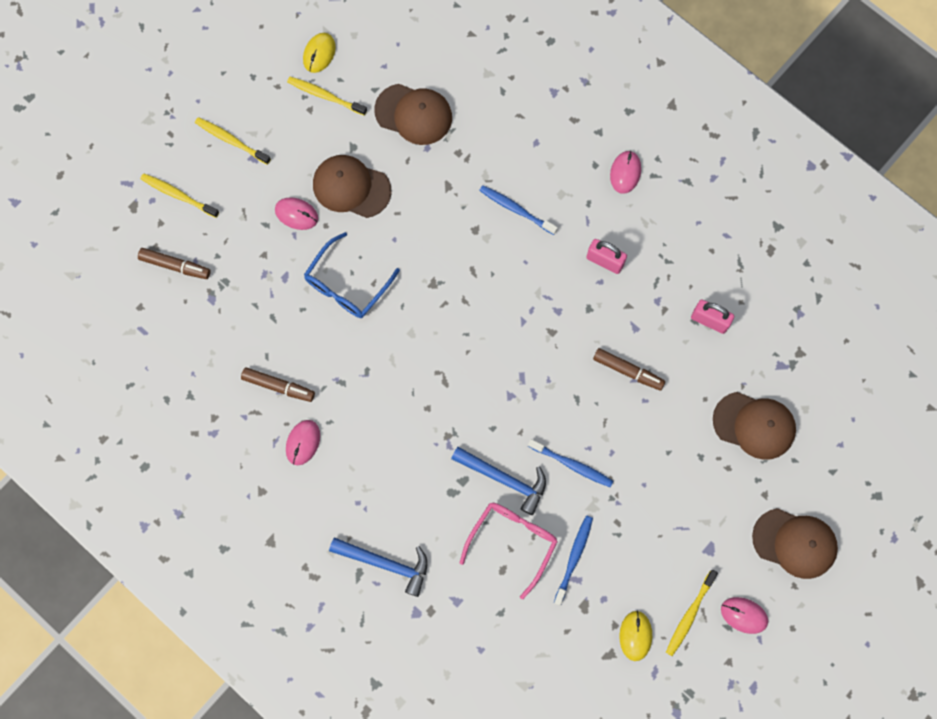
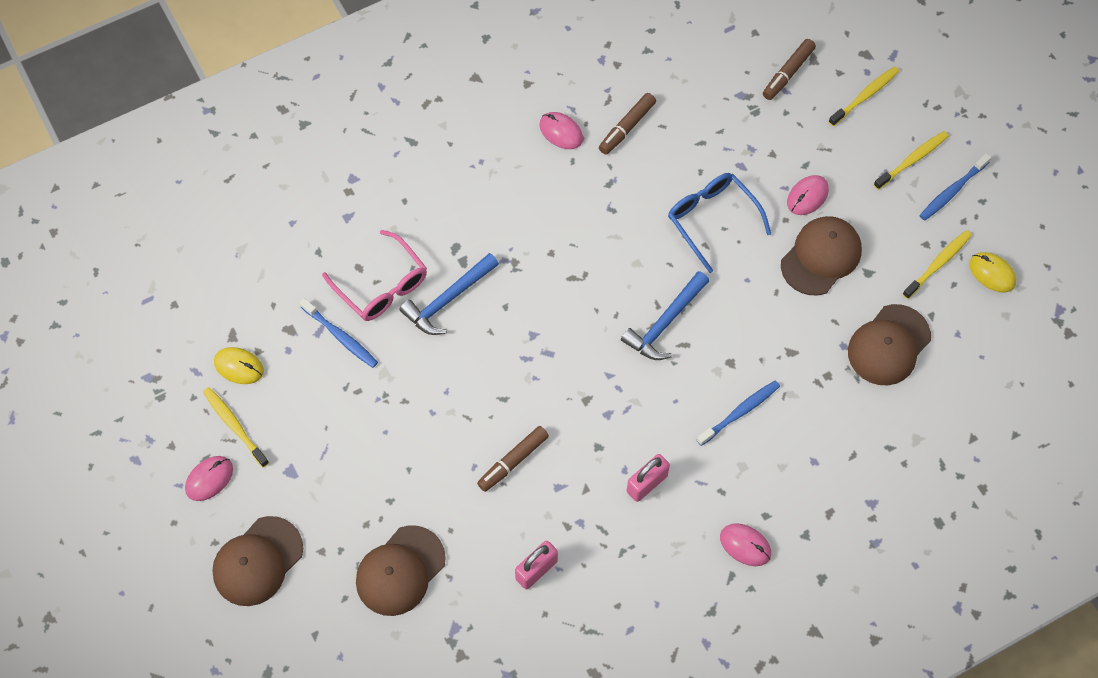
camera: 110 degrees right, 10 degrees down
(385, 563) = (411, 167): blue hammer -> blue hammer (665, 323)
(572, 465) = (435, 369): blue toothbrush -> blue toothbrush (952, 191)

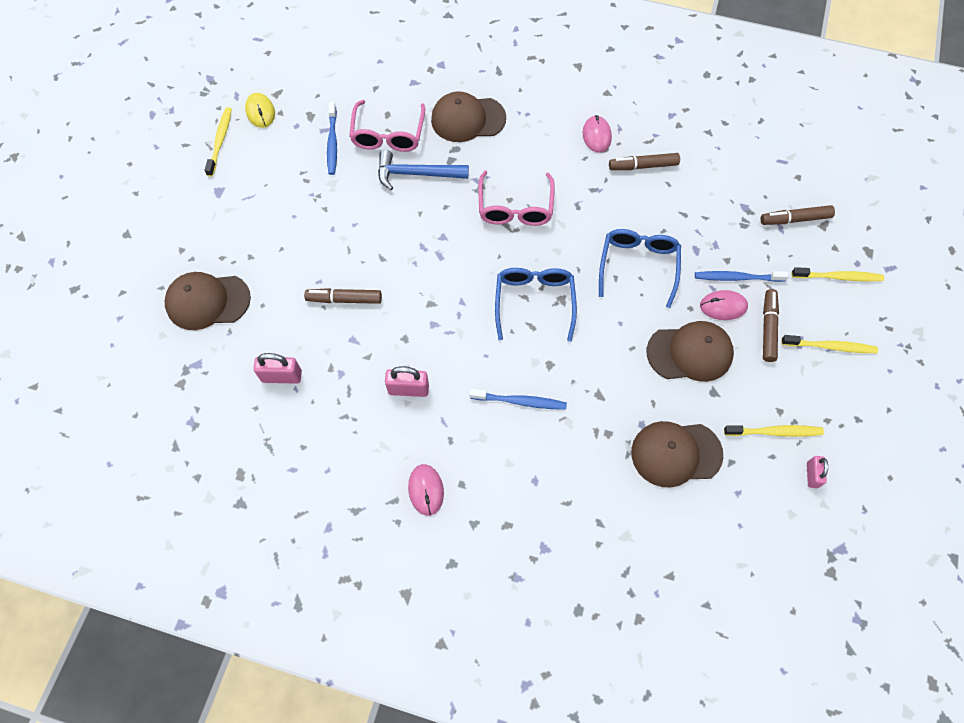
camera: 45 degrees right, 0 degrees up
(209, 479) = (174, 157): pink mouse -> none
(257, 561) = (143, 223): brown cap -> brown cap (468, 119)
(563, 256) = (515, 207): none -> pink glasses
(665, 323) = (534, 302): blue hammer -> blue glasses
(856, 185) = (768, 328): none -> brown marker
(952, 191) = (840, 392): blue toothbrush -> blue toothbrush (737, 278)
(992, 273) = (812, 475): yellow mouse -> pink padlock

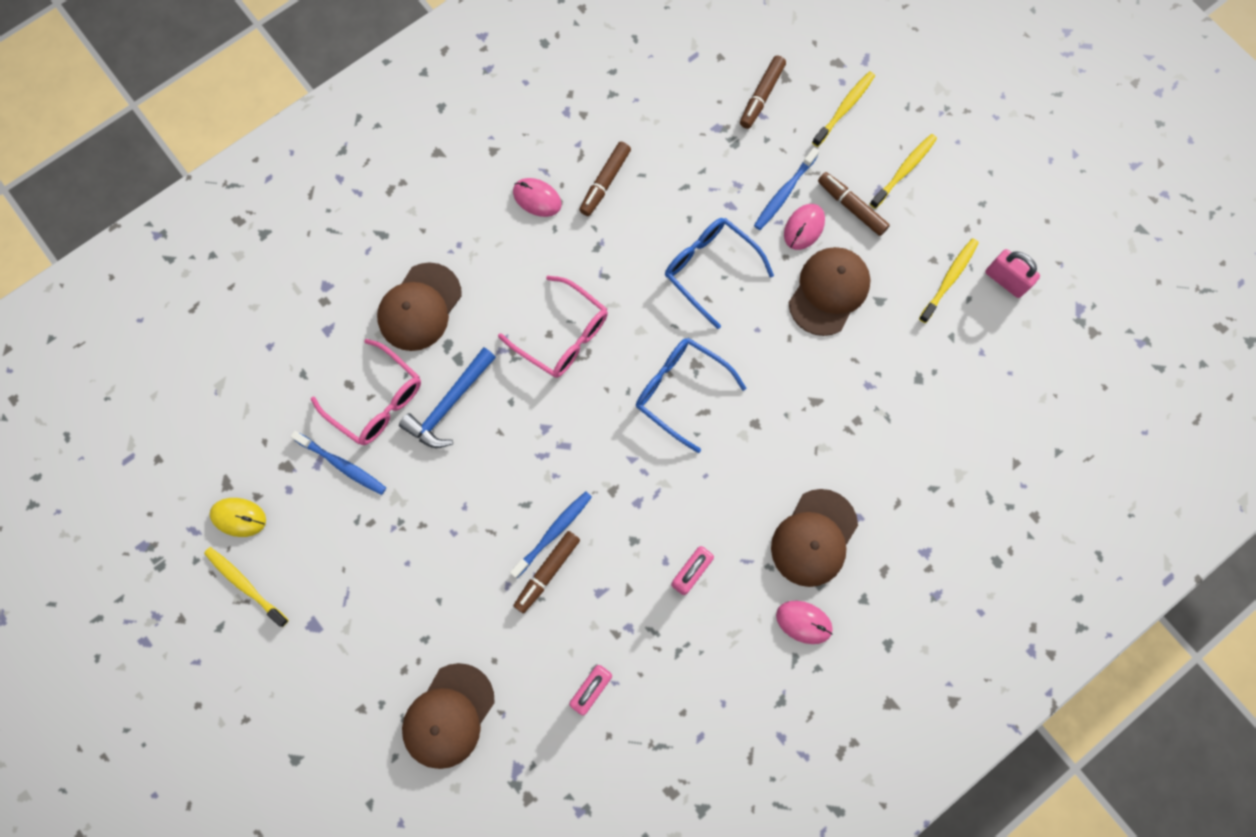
camera: 55 degrees left, 10 degrees up
(520, 401) = (774, 476): blue toothbrush -> blue toothbrush (553, 532)
(675, 453) = (914, 377): brown cap -> brown cap (814, 538)
(812, 475) = (1005, 280): pink padlock -> pink padlock, size x1.54

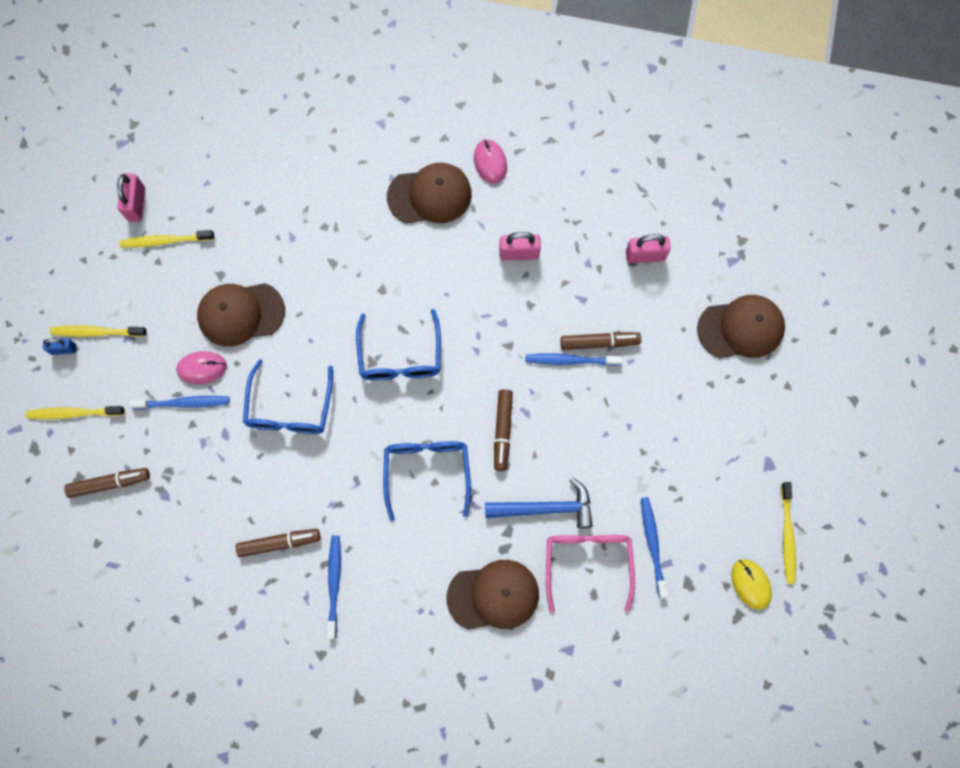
camera: 130 degrees left, 0 degrees up
(537, 198) = (334, 584): pink mouse -> blue toothbrush
(562, 335) = (427, 472): pink glasses -> blue glasses
(851, 207) = (158, 347): brown marker -> brown marker (502, 431)
(908, 136) = (64, 349): none -> blue padlock

